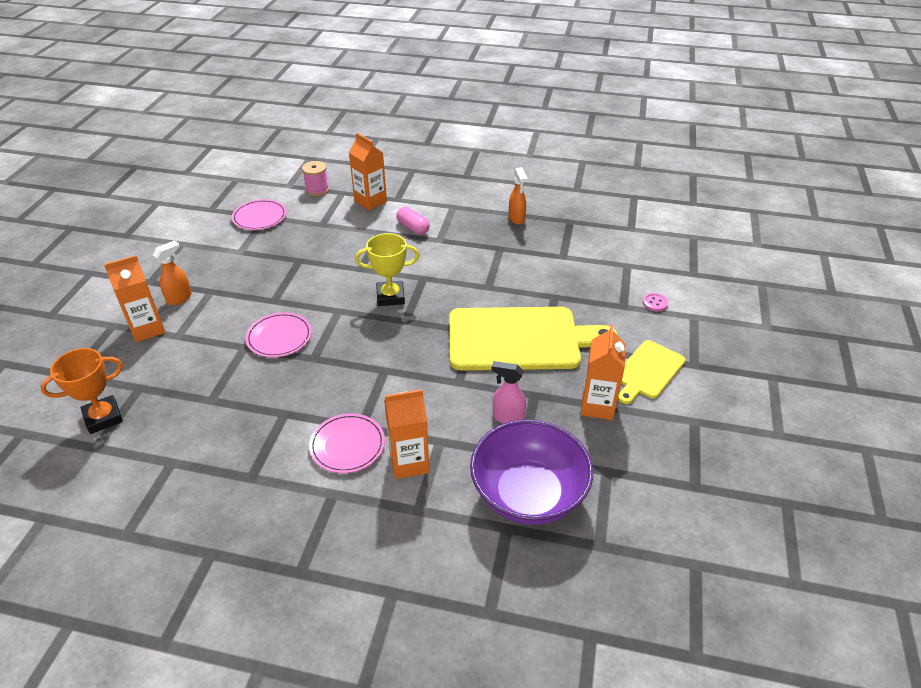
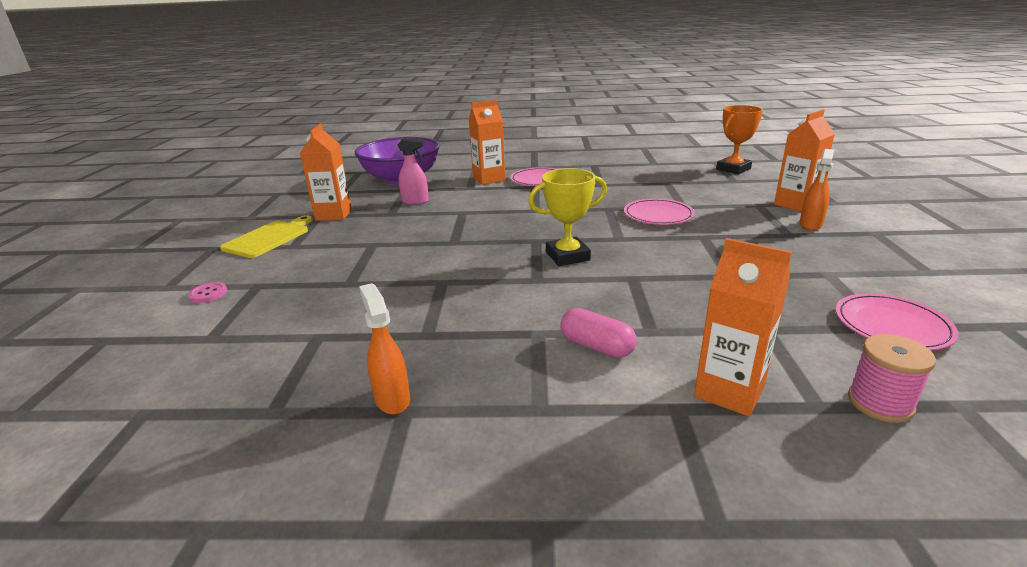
camera: 170 degrees right, 15 degrees down
(520, 339) = (401, 243): yellow cutting board -> none

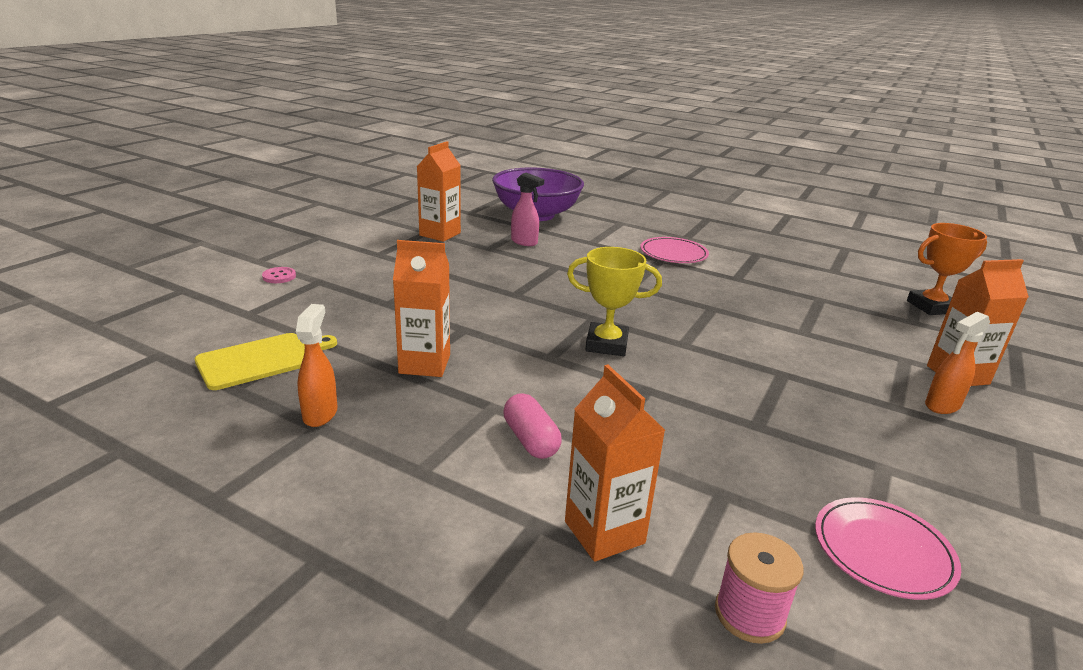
camera: 25 degrees right, 0 degrees up
(269, 238) = (367, 241): yellow cutting board -> yellow cutting board (261, 360)
(489, 179) = (621, 238): orange carton -> orange carton (424, 364)
(658, 215) = (760, 332): pink plate -> none

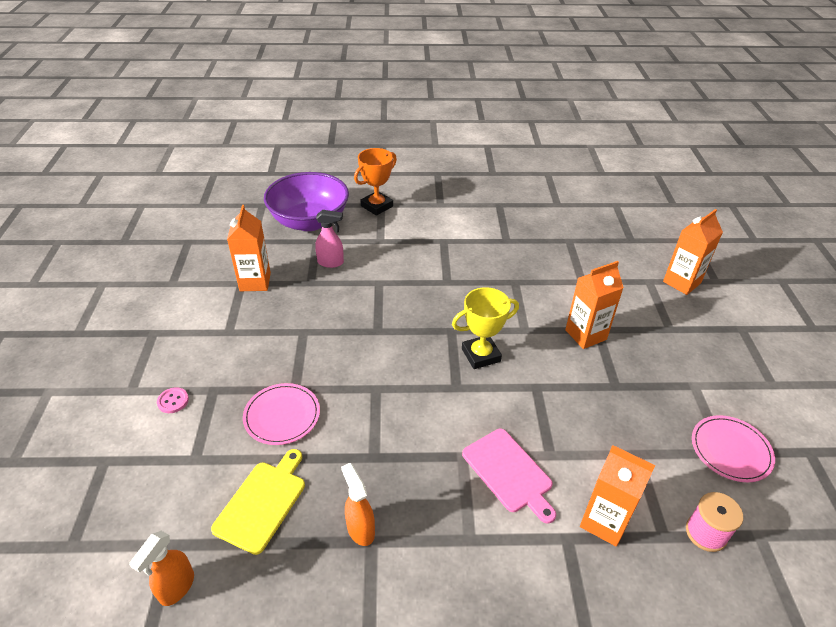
camera: 30 degrees left, 15 degrees up
(424, 364) = (383, 440): orange carton -> orange carton (585, 335)
(531, 440) = (509, 472): pink capsule -> pink cutting board
(673, 253) = (446, 229): pink plate -> pink plate (282, 416)
(931, 307) = (632, 219): orange trophy -> orange trophy (377, 206)
(942, 406) = (690, 315): orange spray bottle -> orange spray bottle (176, 588)

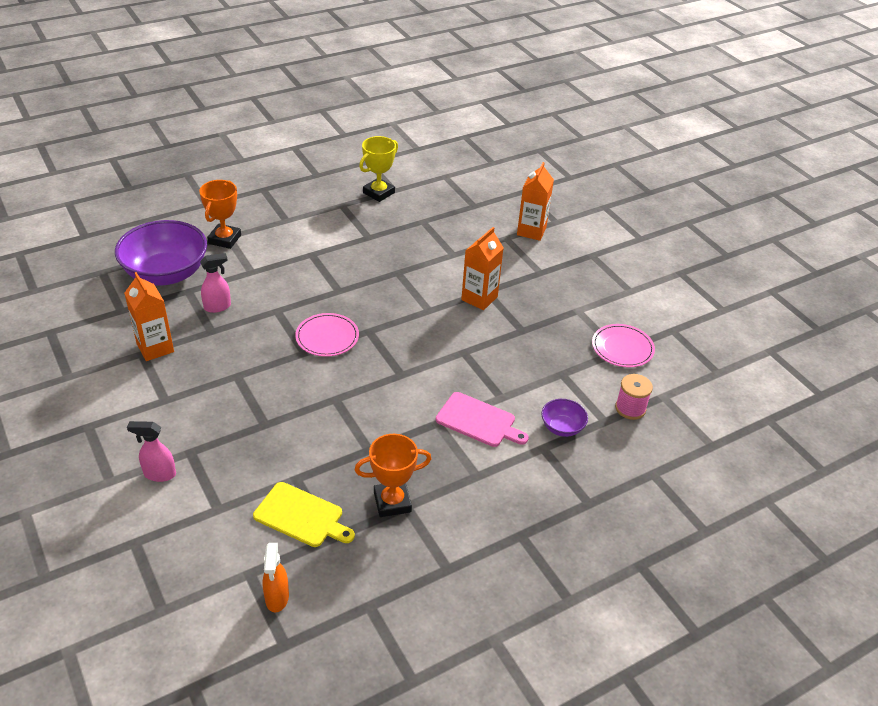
camera: 30 degrees left, 0 degrees up
(173, 401) = (159, 474): pink button -> pink spray bottle
(262, 503) = (301, 516): yellow cutting board -> yellow cutting board turned 120 degrees clockwise
(282, 416) = (269, 448): pink plate -> pink plate (327, 337)
(360, 529) = (392, 502): orange spray bottle -> orange trophy
(481, 355) = (405, 342): yellow trophy -> yellow trophy (378, 193)
(604, 521) = (562, 427): orange carton -> purple bowl

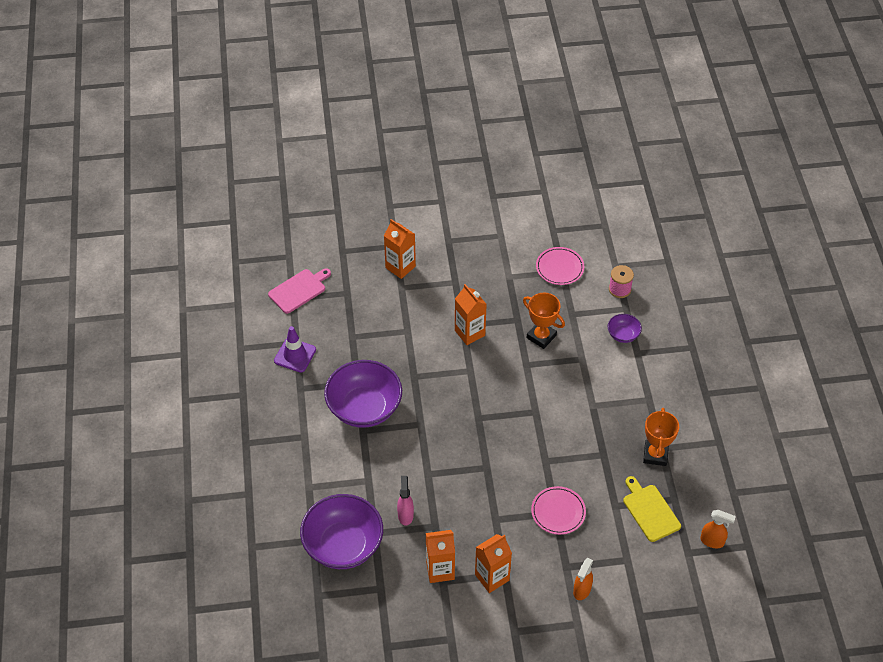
camera: 65 degrees left, 10 degrees up
(157, 390) = (492, 577): none -> orange carton
(159, 474) = (582, 590): pink spray bottle -> orange spray bottle
(224, 239) = (312, 490): orange trophy -> orange trophy (541, 336)
(301, 516) = (650, 511): yellow cutting board -> yellow cutting board turned 75 degrees counterclockwise
(327, 337) = (474, 447): pink plate -> pink plate (558, 512)
(339, 249) = (364, 408): none -> purple bowl
(378, 193) = (295, 355): yellow trophy -> purple traffic cone
(478, 421) = (599, 380): pink cutting board -> pink cutting board (299, 290)

